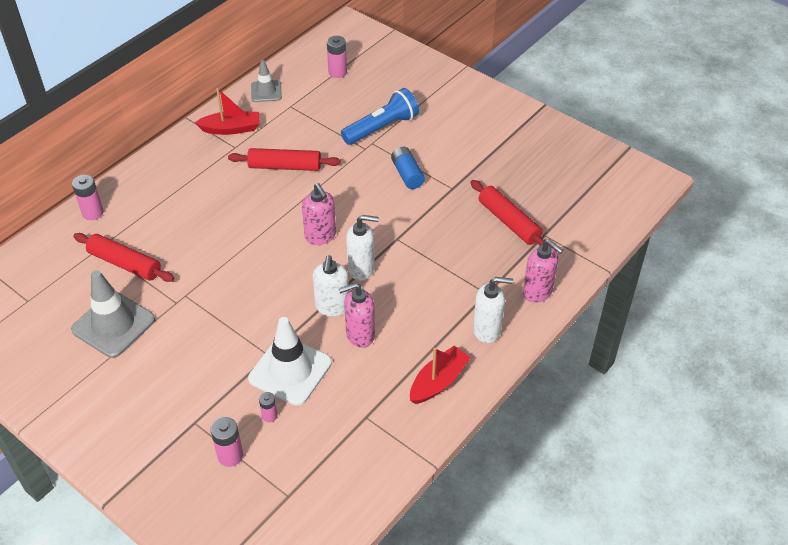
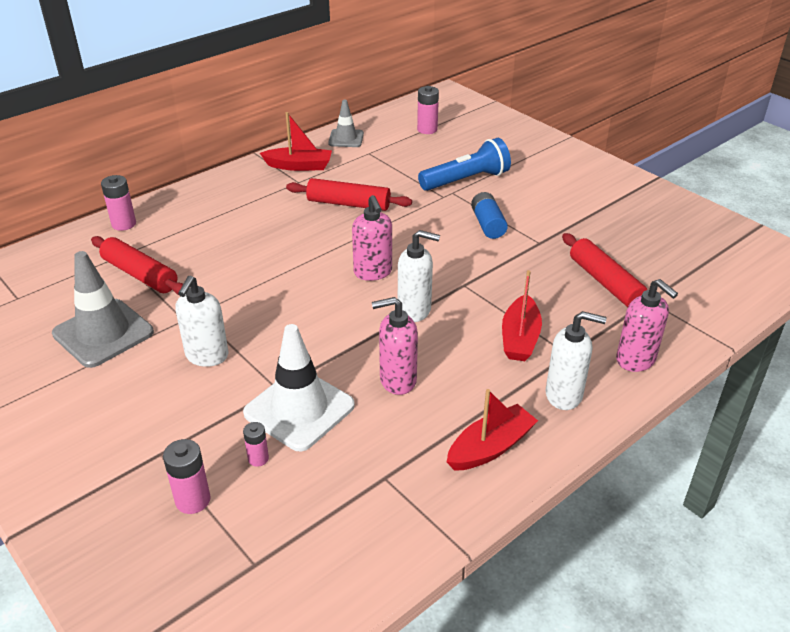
camera: 10 degrees right, 10 degrees down
(332, 307) = (370, 346): white soap dispenser -> white soap dispenser (207, 356)
(448, 284) = (520, 338): none -> red boat

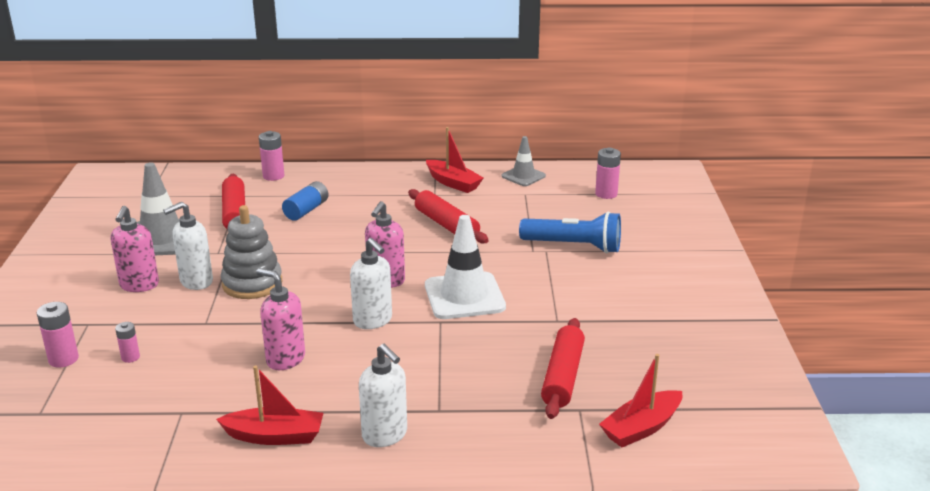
camera: 40 degrees right, 10 degrees down
(263, 331) = (252, 283): none -> grey stacking toy
(299, 409) = (197, 342): white traffic cone -> white traffic cone (464, 296)
(488, 224) = (535, 287): blue battery -> blue battery (306, 210)
(520, 338) = (419, 379): red boat -> red boat (641, 428)
(636, 360) = (486, 445): pink soap dispenser -> pink soap dispenser (139, 285)

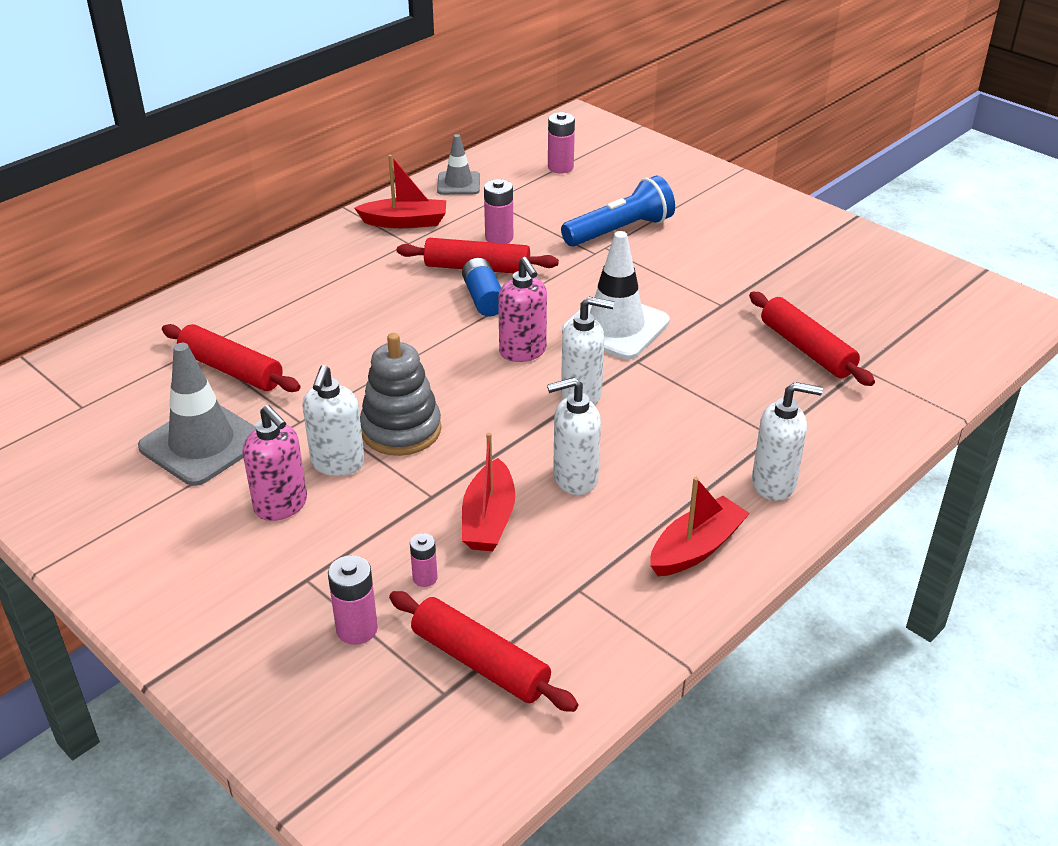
camera: 45 degrees left, 10 degrees up
(78, 411) = (480, 662): none -> red rolling pin
(273, 176) = (195, 307): pink battery -> pink battery (499, 238)
(285, 359) = (574, 479): pink soap dispenser -> white soap dispenser
(306, 210) = (308, 325): blue battery -> blue battery (484, 298)
(641, 428) = (920, 354): red boat -> red boat (489, 519)

